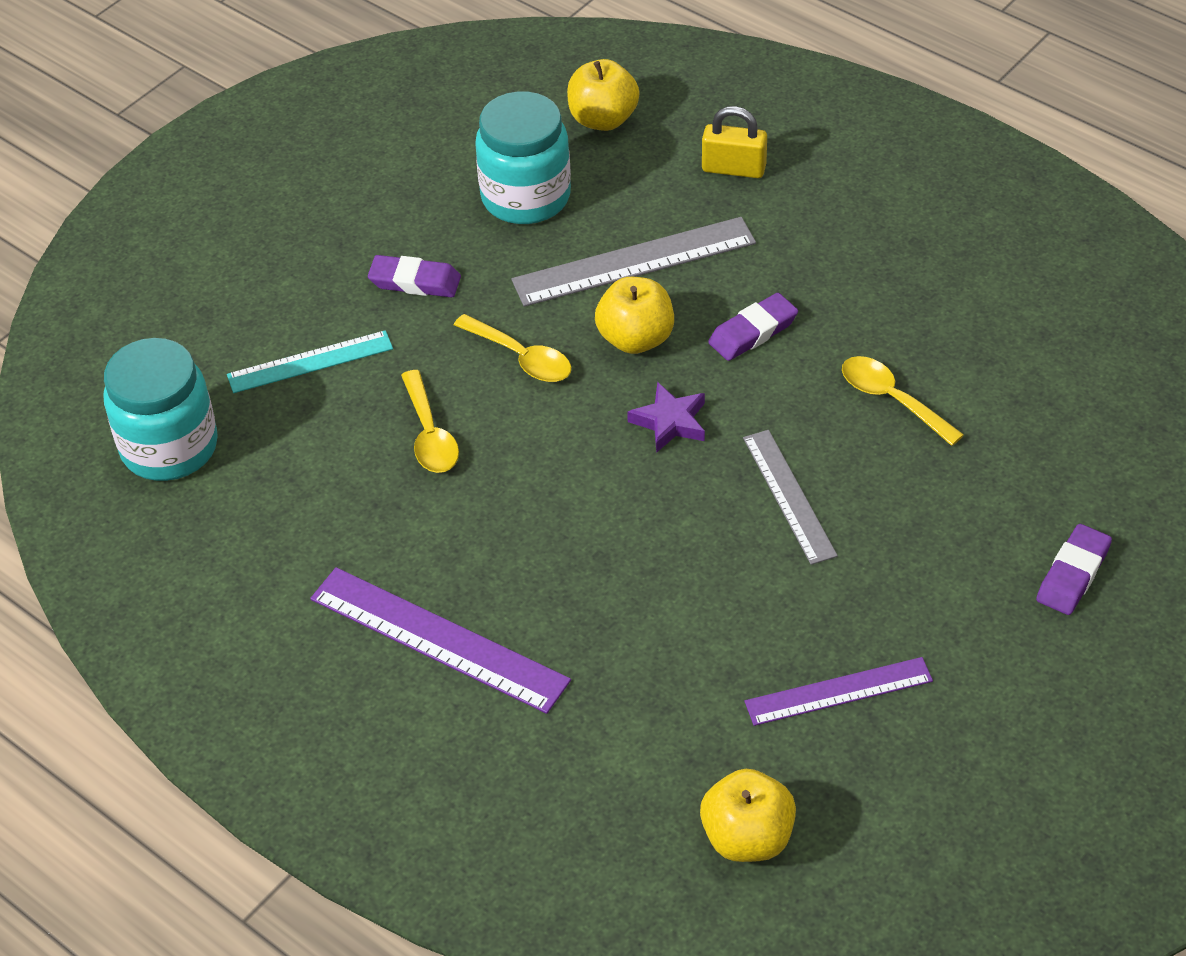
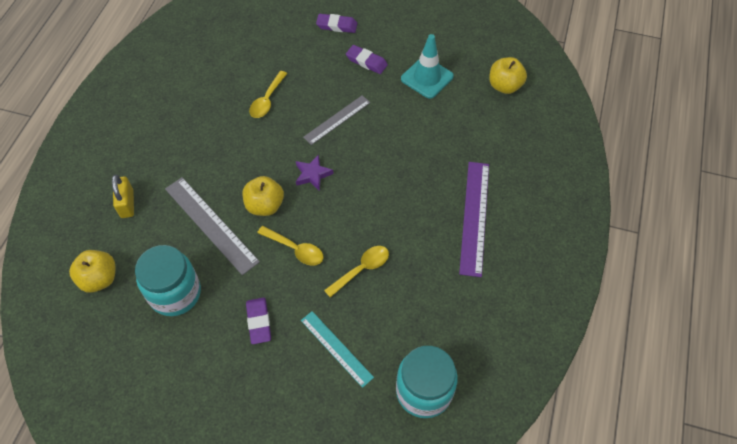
camera: 115 degrees left, 10 degrees up
(521, 358) = (295, 249): yellow spoon -> yellow spoon turned 105 degrees clockwise
(753, 332) = (243, 161): purple eraser -> purple eraser (366, 61)
(838, 692) = (427, 78): purple ruler -> turquoise traffic cone

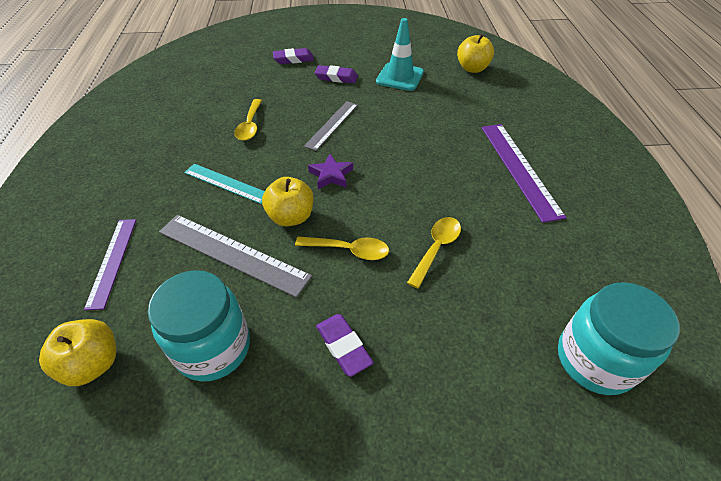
camera: 20 degrees left, 10 degrees down
(127, 204) = (112, 261): yellow padlock -> purple ruler
(336, 348) = (459, 345): turquoise ruler -> turquoise ruler (226, 183)

